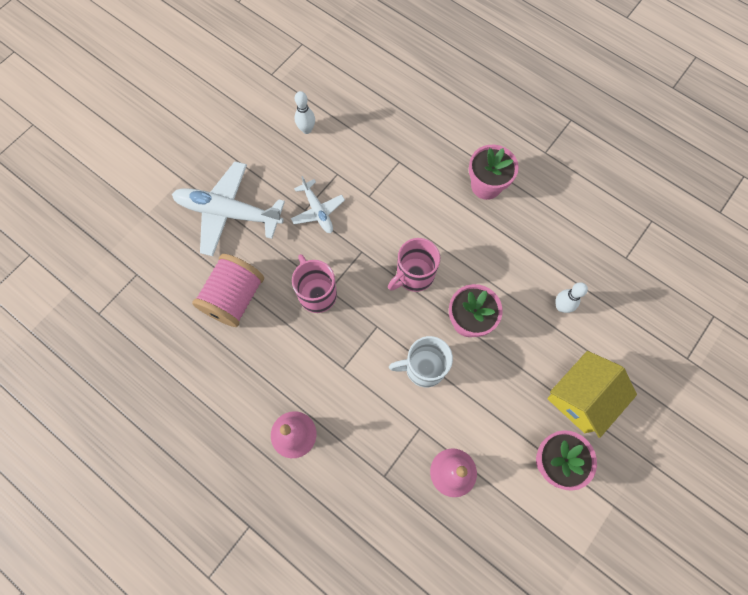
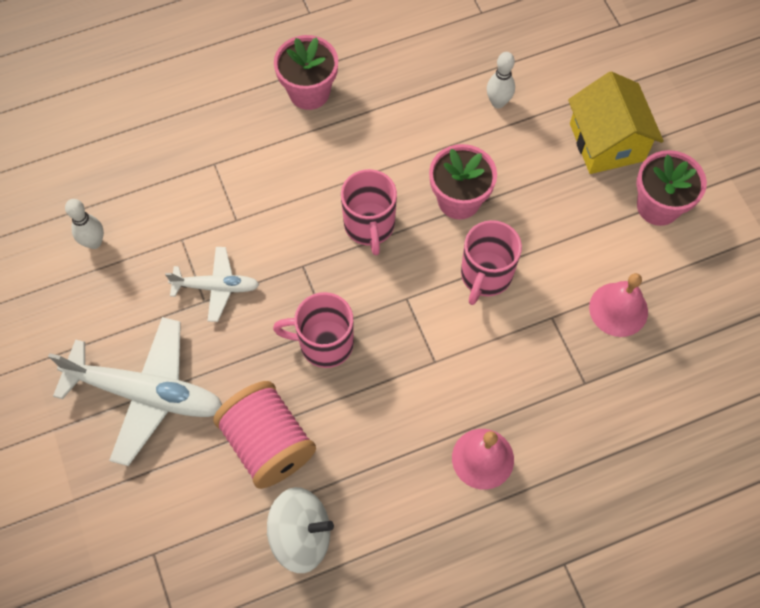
camera: 60 degrees left, 5 degrees down
(187, 350) = (301, 535): none -> white spinning top
(229, 213) = (145, 393): white plane -> white plane turned 120 degrees counterclockwise
(423, 368) = (485, 275): white mug -> pink mug

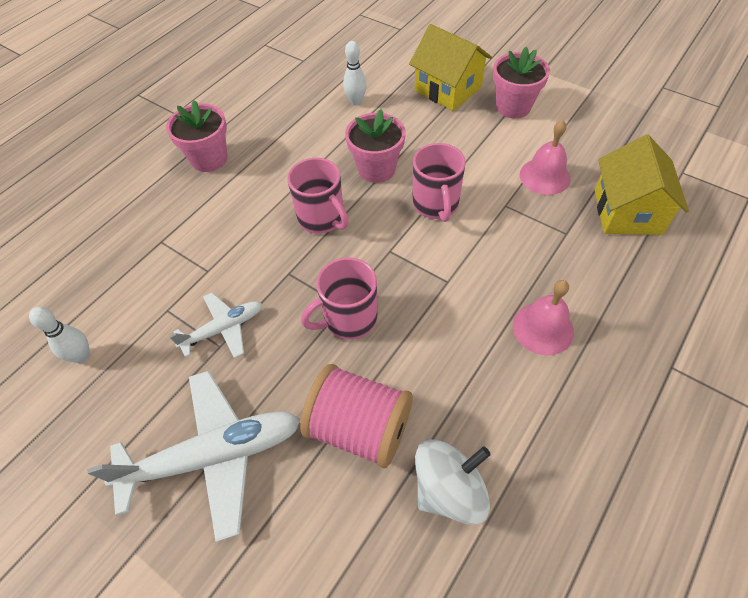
camera: 30 degrees left, 10 degrees down
(665, 398) = (627, 211): none -> yellow house

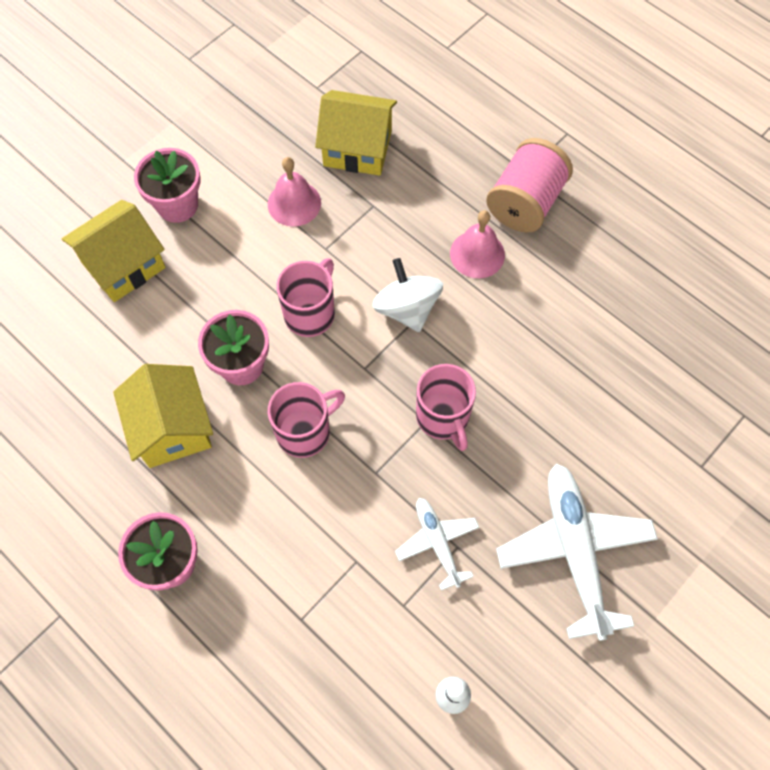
camera: 85 degrees left, 10 degrees up
(316, 140) = (172, 428): none -> yellow house
(356, 101) = (113, 373): white bowling pin -> none
(359, 427) = (558, 421): pink spool -> pink spool (525, 203)
(435, 205) = (310, 313): pink mug -> pink mug turned 60 degrees counterclockwise
(449, 489) = (616, 359): white spinning top -> white spinning top (407, 308)

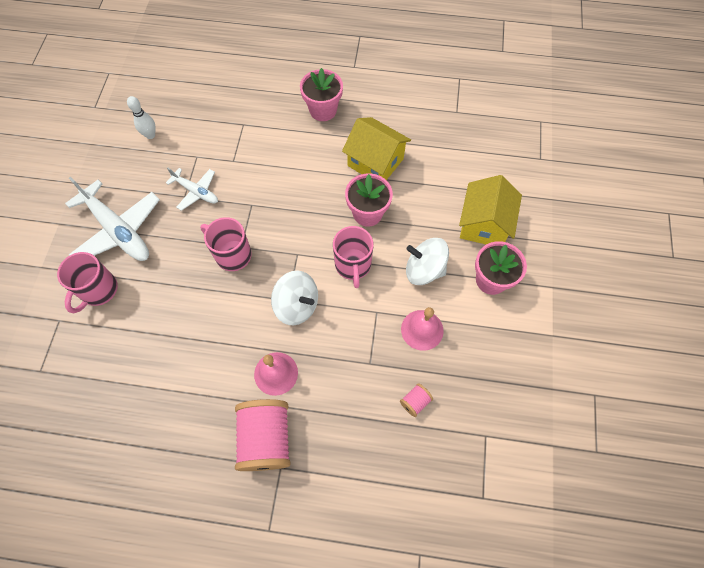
camera: 145 degrees right, 0 degrees up
(236, 259) = (424, 270): none -> white spinning top
(305, 432) = (304, 201): pink mug -> pink mug (98, 290)
(357, 148) = (415, 402): yellow house -> pink spool

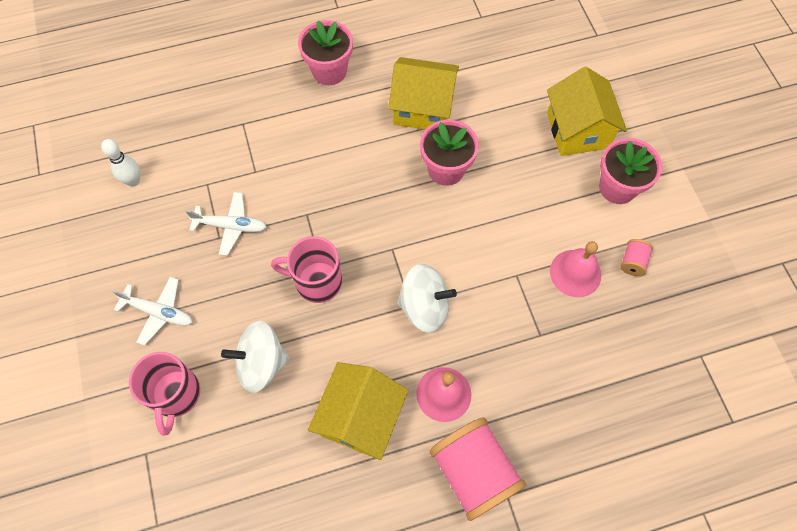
camera: 25 degrees left, 0 degrees up
(118, 230) = (158, 312): white plane -> white plane, size x0.55
(209, 362) = (360, 417): none -> yellow house
(353, 265) = (462, 235): pink mug -> none
(415, 402) = (610, 354): pink spool -> pink spool (632, 262)
(424, 270) = (542, 206): white spinning top -> white spinning top (261, 363)

